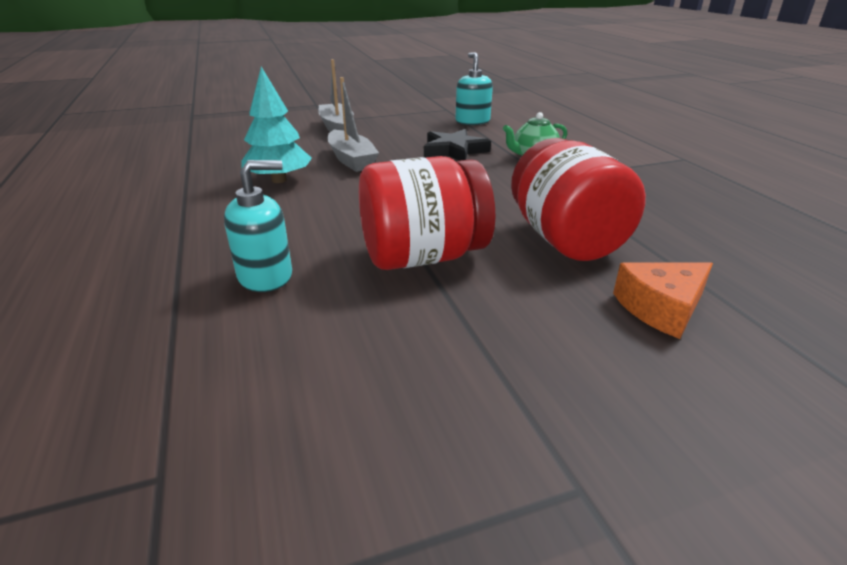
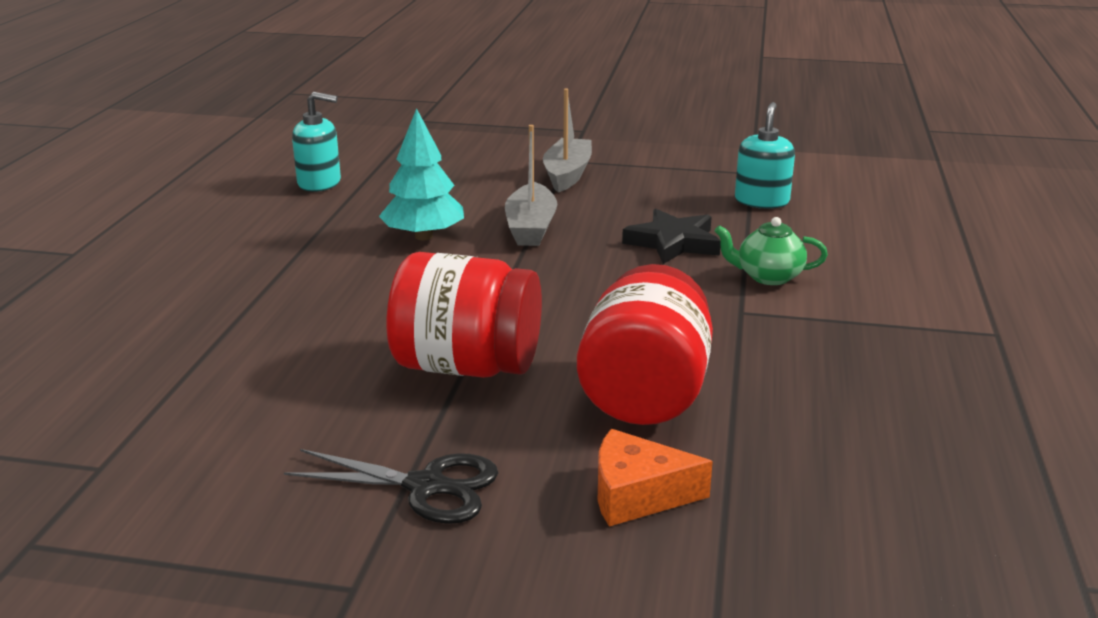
camera: 30 degrees right, 5 degrees down
(266, 276) = (305, 342): turquoise soap dispenser -> turquoise soap dispenser (319, 183)
(514, 361) = (426, 487): none -> black scissors

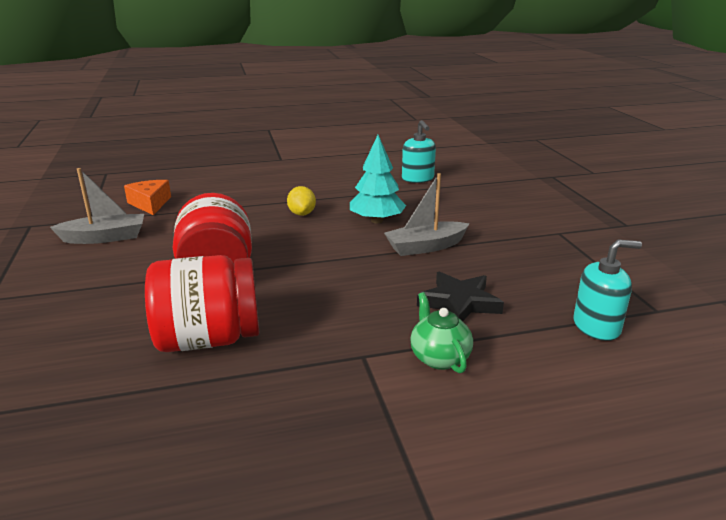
camera: 65 degrees right, 0 degrees up
(336, 277) = (302, 214): none -> yellow lemon
(426, 487) = (81, 294): black scissors -> none
(567, 174) = (532, 238): grey boat -> grey boat (105, 238)
(637, 494) = (79, 362): orange cheese -> orange cheese (150, 204)

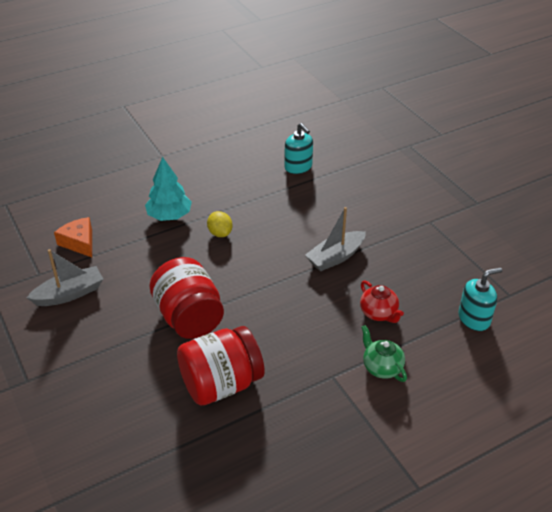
camera: 15 degrees left, 15 degrees up
(377, 221) = (285, 231): turquoise tree -> turquoise tree (169, 216)
(459, 302) = (379, 313): black star -> red teapot

